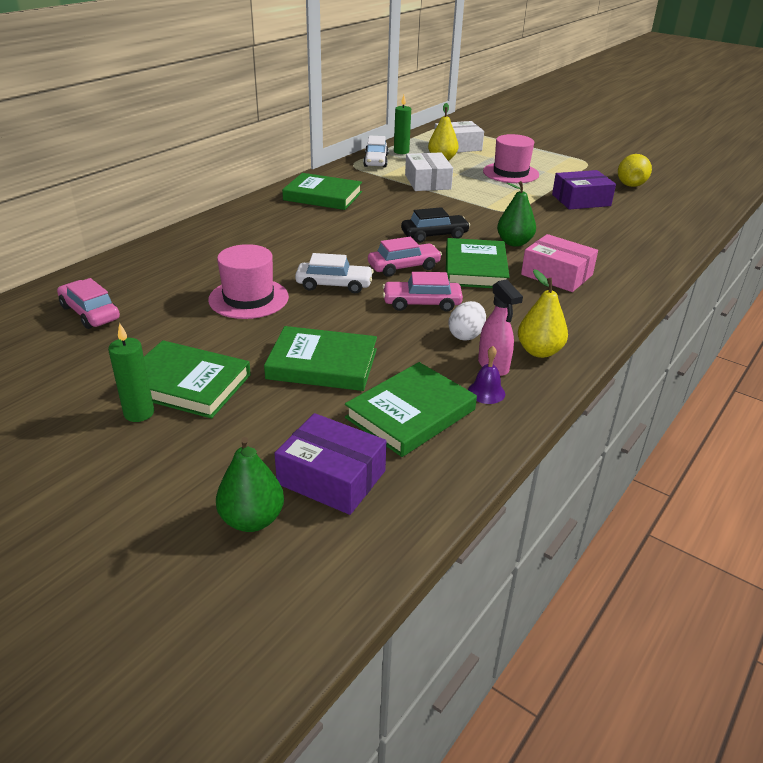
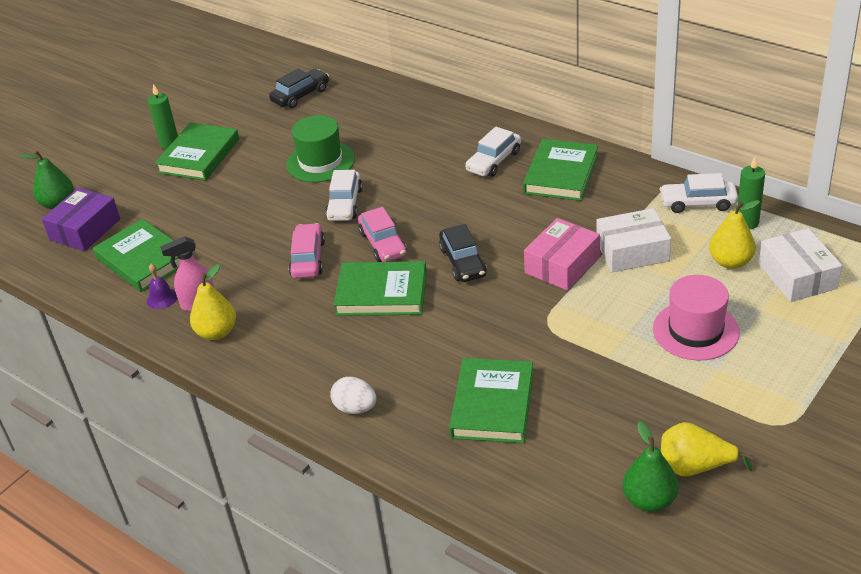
camera: 95 degrees right, 5 degrees up
(90, 313) = (300, 95): pink car -> black car
(248, 298) = (320, 162): pink hat -> green hat
(291, 218) = (494, 161): none -> white car
(322, 364) = (215, 212): green book -> green book (492, 405)
(466, 335) = (249, 287): white egg -> white egg (355, 408)
(514, 243) = (450, 325): green pear -> green pear (649, 500)
(556, 275) = (368, 355): pink box -> pink box (562, 265)
(581, 200) = (603, 399): purple box -> none

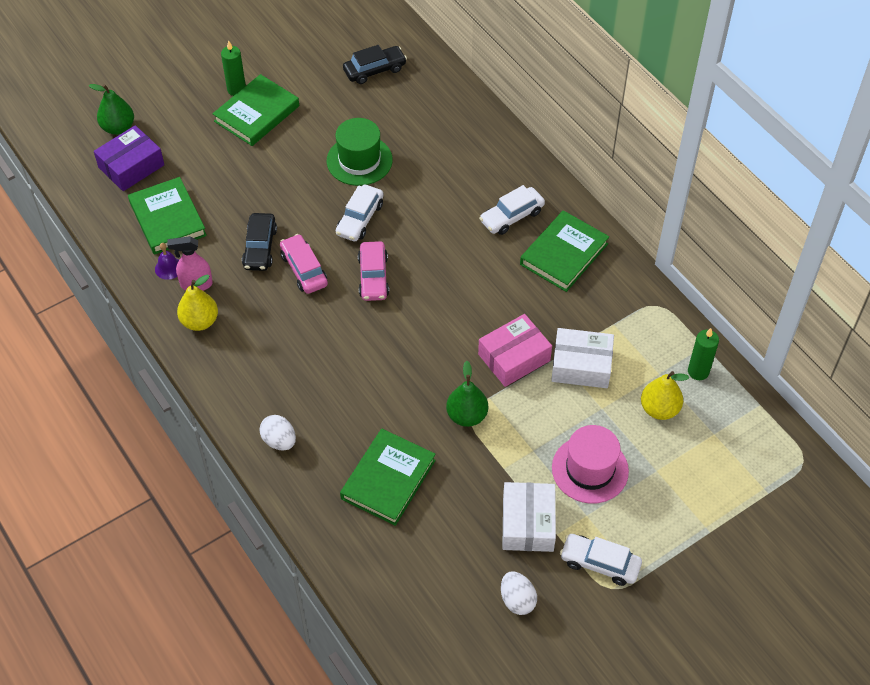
camera: 15 degrees right, 15 degrees up
(308, 259) = (304, 269): pink car -> pink car turned 45 degrees counterclockwise
(381, 293) = (349, 331): green book -> none
(463, 262) = (431, 323): black car -> black car (260, 248)
(649, 500) = (466, 616): green pear -> green pear (467, 416)
(695, 467) = (517, 600): yellow pear -> white egg
(698, 203) = (667, 333): white car -> white car (600, 563)
(797, 276) = (708, 446): white box -> white box (528, 523)

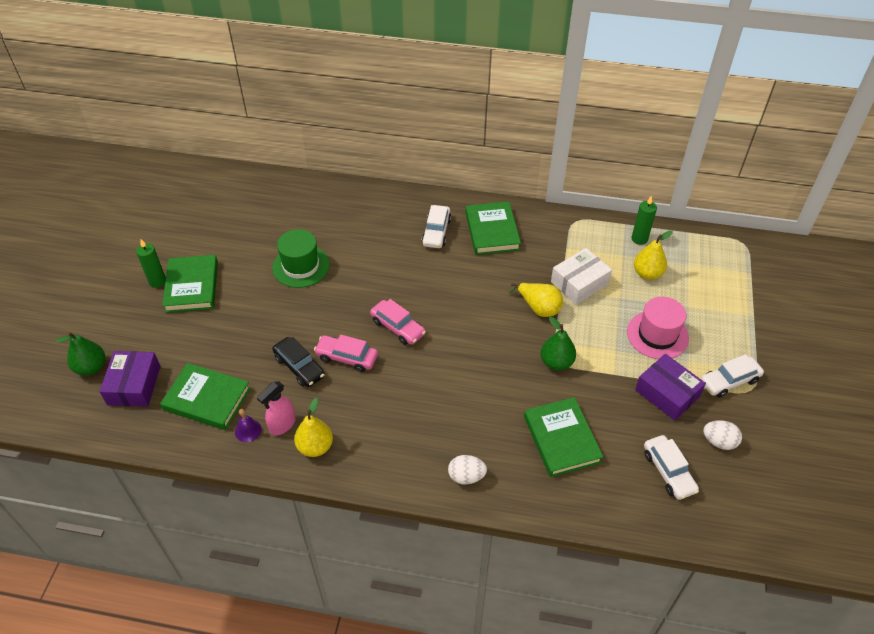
camera: 45 degrees left, 5 degrees down
(360, 219) = (345, 300): white car -> white car (668, 471)
(374, 70) = (244, 208): black car -> none
(514, 357) = (539, 308): pink box -> yellow pear
(528, 523) = (667, 393): white box -> purple box

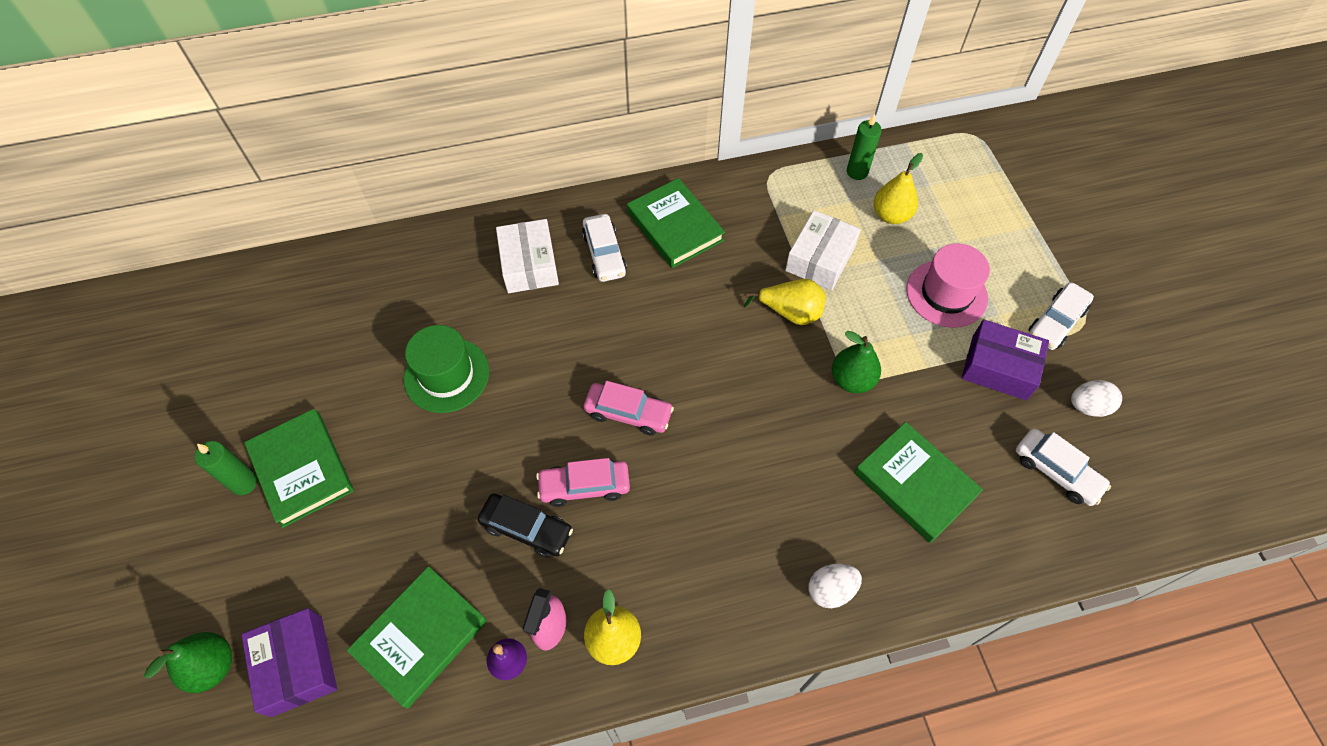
camera: 25 degrees left, 10 degrees up
(207, 399) = (420, 637): green book -> green book turned 45 degrees counterclockwise
(385, 222) = (529, 265): none -> white box

